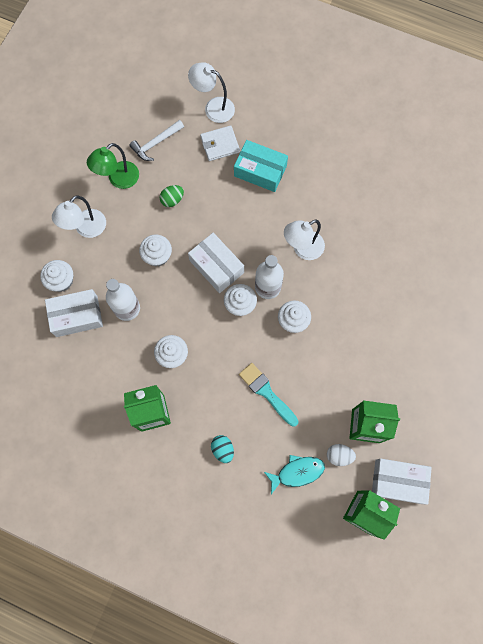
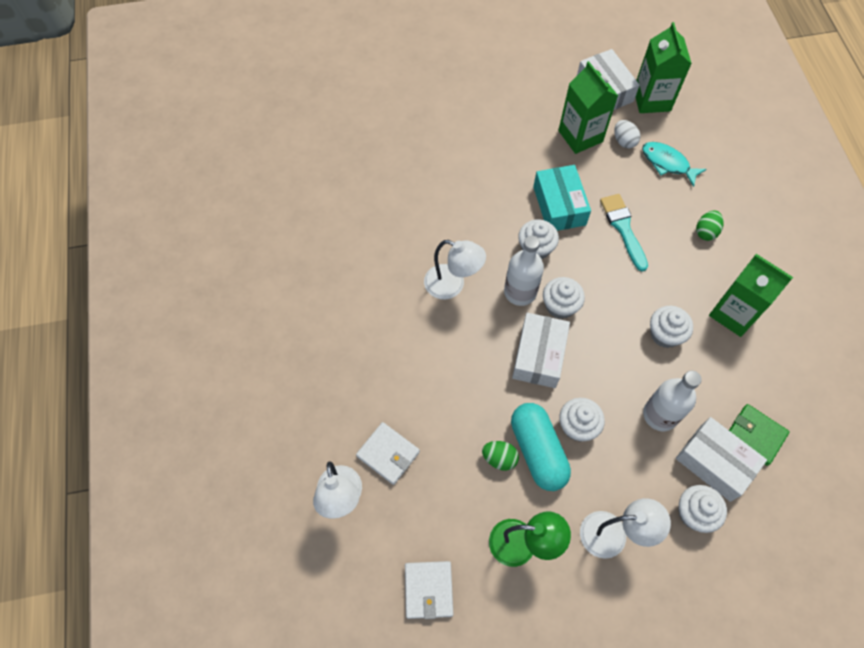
camera: 125 degrees left, 10 degrees down
(72, 354) = (755, 435): none -> green wallet
(133, 120) = (428, 590): none -> white wallet
(156, 143) = (441, 534): white hammer -> none
(160, 223) = (537, 451): none -> turquoise capsule
(223, 449) = (706, 232): turquoise egg -> green egg
(260, 171) = (391, 385): turquoise box -> turquoise box (559, 206)
(266, 392) = (623, 228): turquoise brush -> turquoise brush turned 150 degrees clockwise

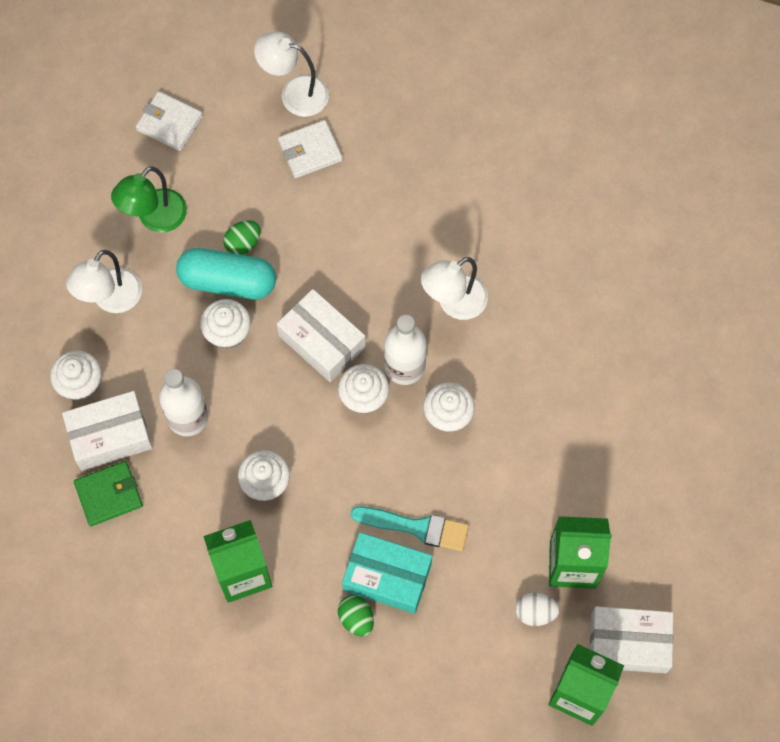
camera: 120 degrees right, 5 degrees up
(559, 206) = (488, 475): turquoise box -> turquoise box (387, 577)
(667, 163) = (473, 643): turquoise fish -> none

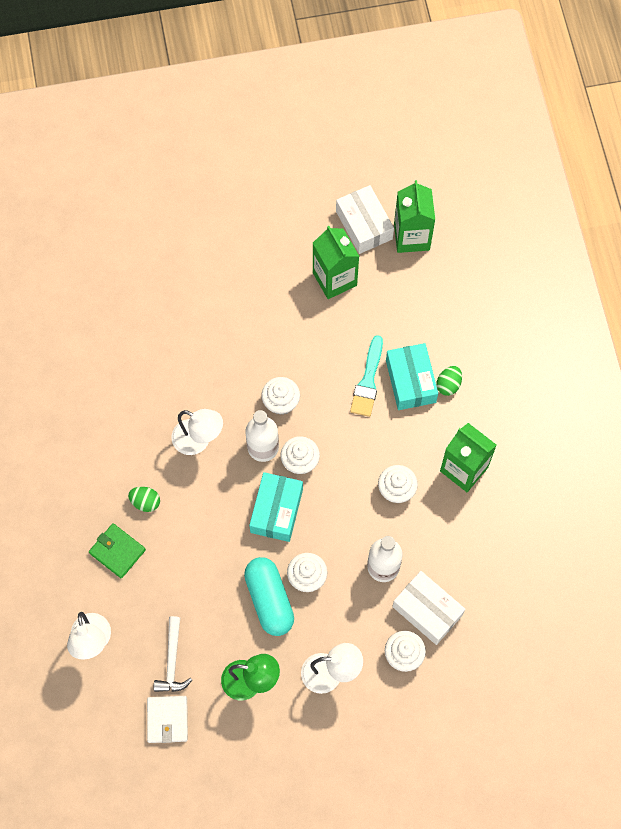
camera: 120 degrees left, 0 degrees up
(109, 494) = (467, 586): green wallet -> green wallet (117, 551)
(225, 156) = (172, 661): none -> white hammer
(243, 243) = (234, 607): green egg -> green egg (145, 502)
(310, 151) = (134, 603): white wallet -> none
(322, 341) = (276, 510): white box -> turquoise box
(416, 527) = (368, 381): turquoise brush -> turquoise brush turned 150 degrees counterclockwise
(535, 612) = (378, 285): white egg -> none

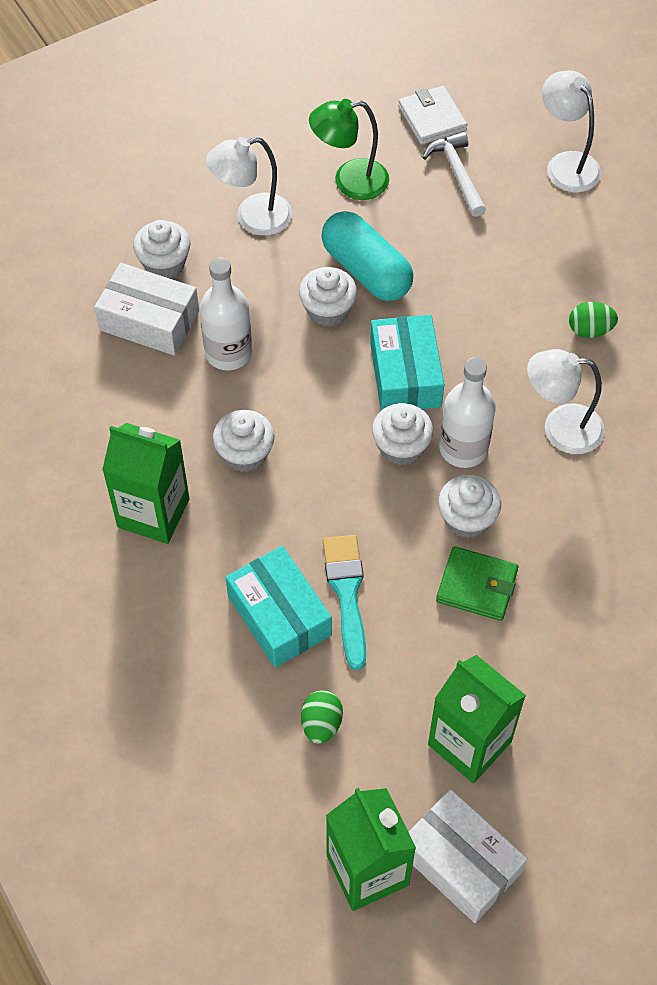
camera: 160 degrees right, 10 degrees down
(117, 551) = (593, 264): green wallet -> green wallet (477, 586)
(448, 385) = (217, 630): green egg -> green egg (321, 724)

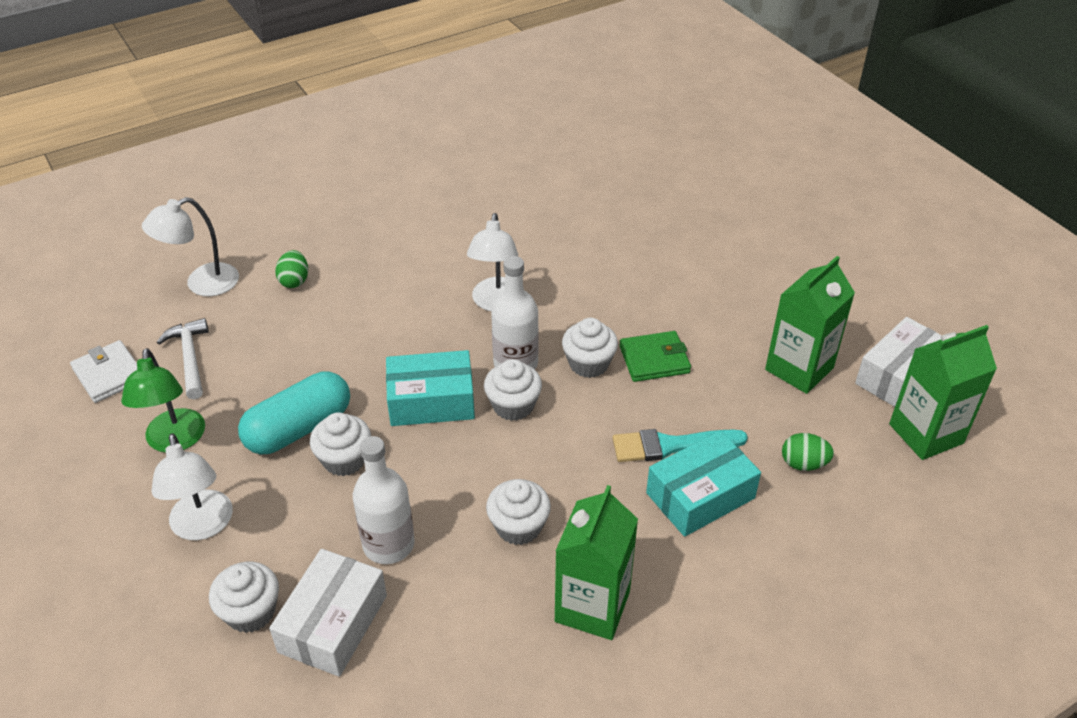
camera: 90 degrees left, 15 degrees down
(432, 118) = (109, 374): white wallet -> white wallet turned 75 degrees clockwise
(457, 173) = (190, 358): white hammer -> white hammer turned 90 degrees clockwise
(477, 586) = (654, 359): green wallet -> green wallet turned 60 degrees clockwise
(590, 330) = (395, 280): green egg -> green egg (294, 281)

